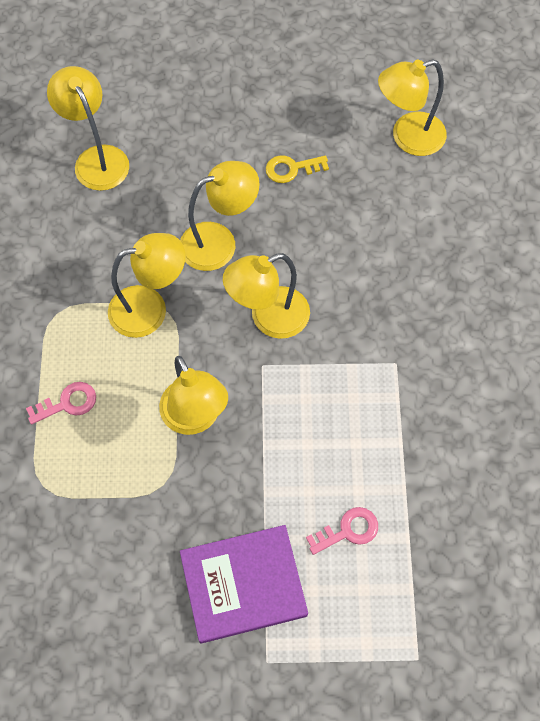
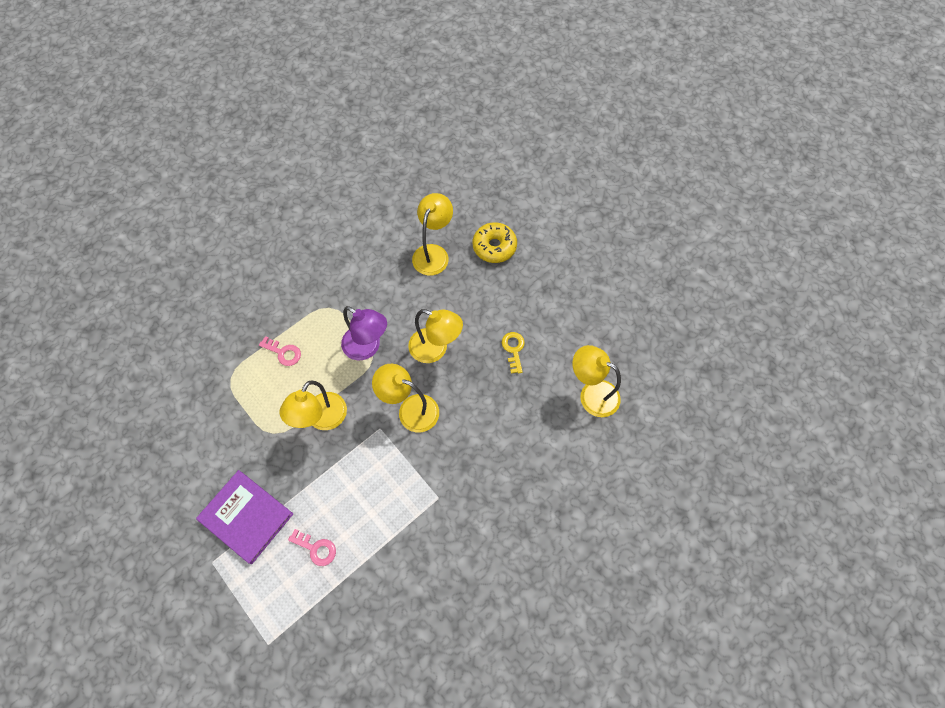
camera: 50 degrees right, 0 degrees up
(150, 96) = (494, 247): none -> yellow donut
(150, 308) = (367, 347): yellow lamp -> purple lamp
(291, 169) = (513, 349): yellow key -> yellow key turned 45 degrees clockwise

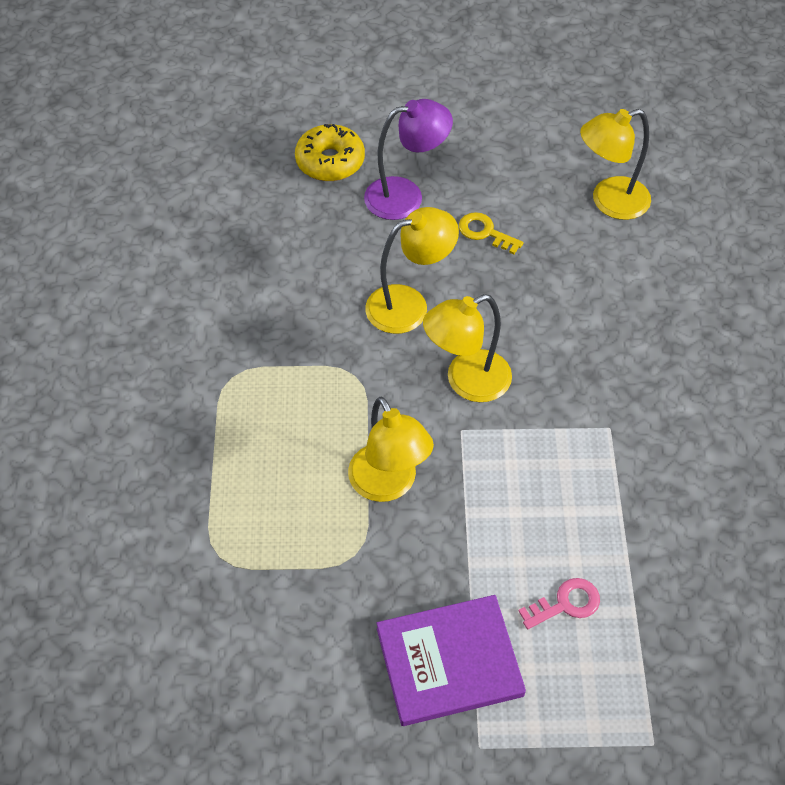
camera: 50 degrees left, 10 degrees down
(283, 352) = (245, 469): pink key -> none
(367, 347) = (335, 372): purple lamp -> purple lamp (406, 196)
(433, 253) = (273, 222): yellow lamp -> none

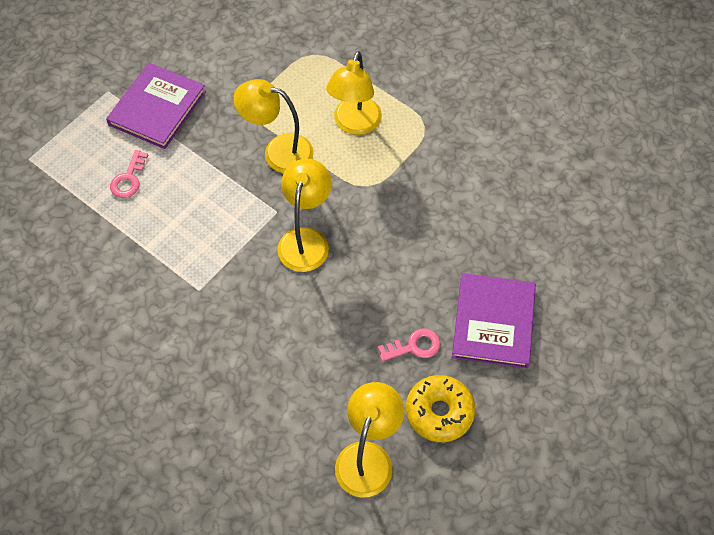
camera: 130 degrees right, 5 degrees up
(330, 161) = (569, 298): yellow donut -> yellow donut (439, 412)
(406, 196) = (493, 322): purple lamp -> purple book
(409, 305) = (393, 252): yellow lamp -> yellow lamp (354, 124)
(485, 232) = (414, 346): yellow key -> pink key

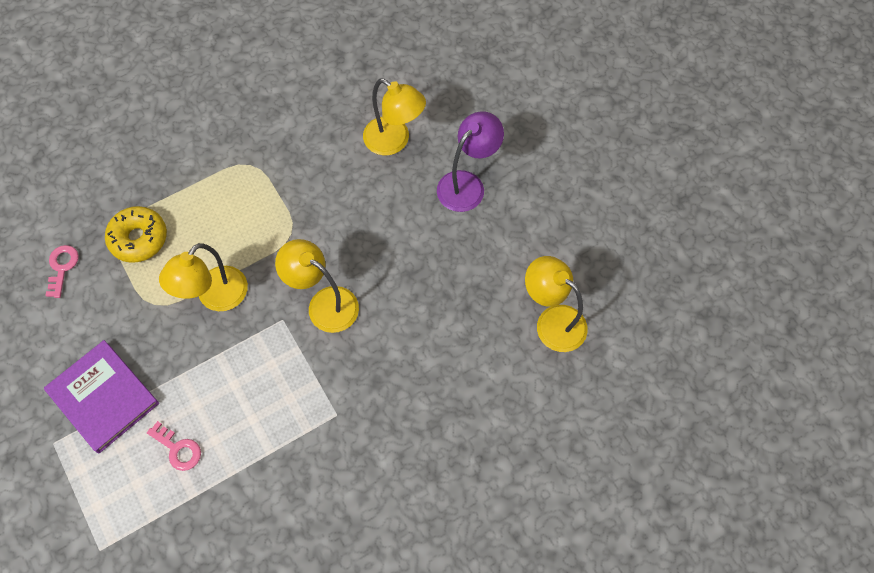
camera: 70 degrees left, 5 degrees up
(354, 124) = (218, 221): yellow lamp -> yellow lamp (394, 141)
(414, 346) = (466, 251): pink key -> pink key (62, 267)
(439, 412) = (532, 253): yellow donut -> yellow donut (139, 238)
(493, 322) = (467, 184): purple book -> purple lamp

